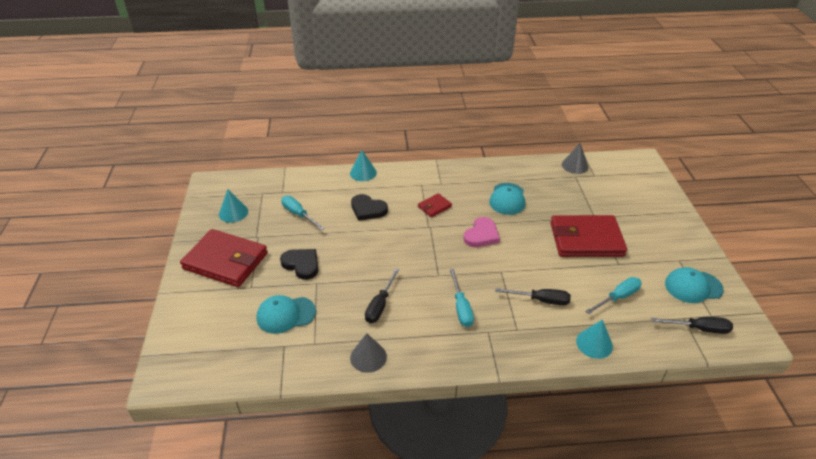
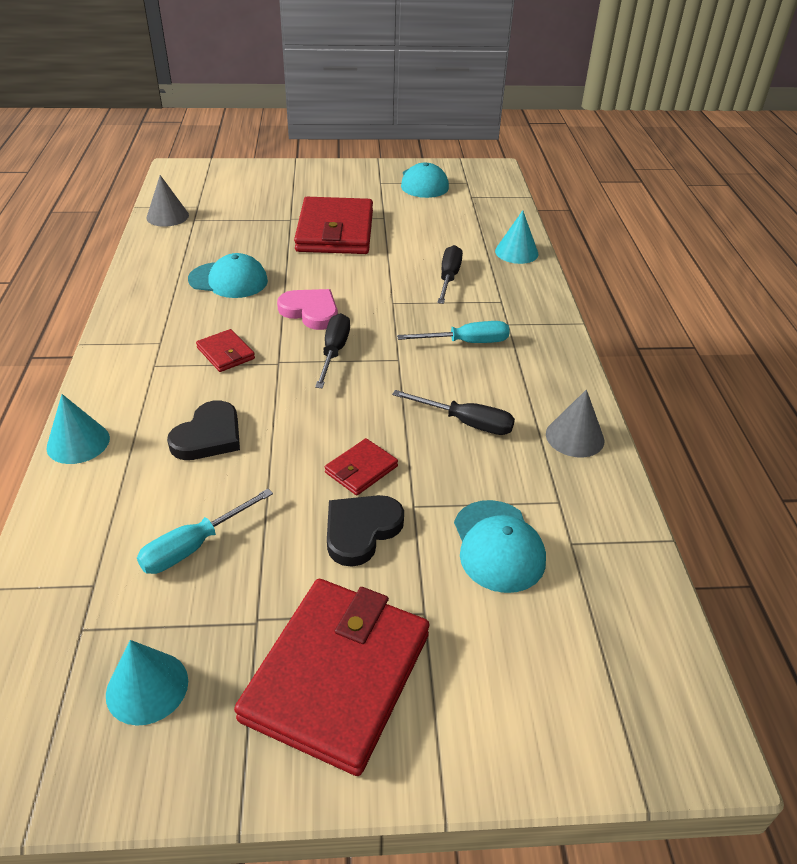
camera: 90 degrees left, 0 degrees up
(343, 263) = (361, 469): none -> red wallet
(618, 297) = (441, 227): turquoise screwdriver -> none
(699, 329) = (486, 191): black screwdriver -> black screwdriver (334, 352)

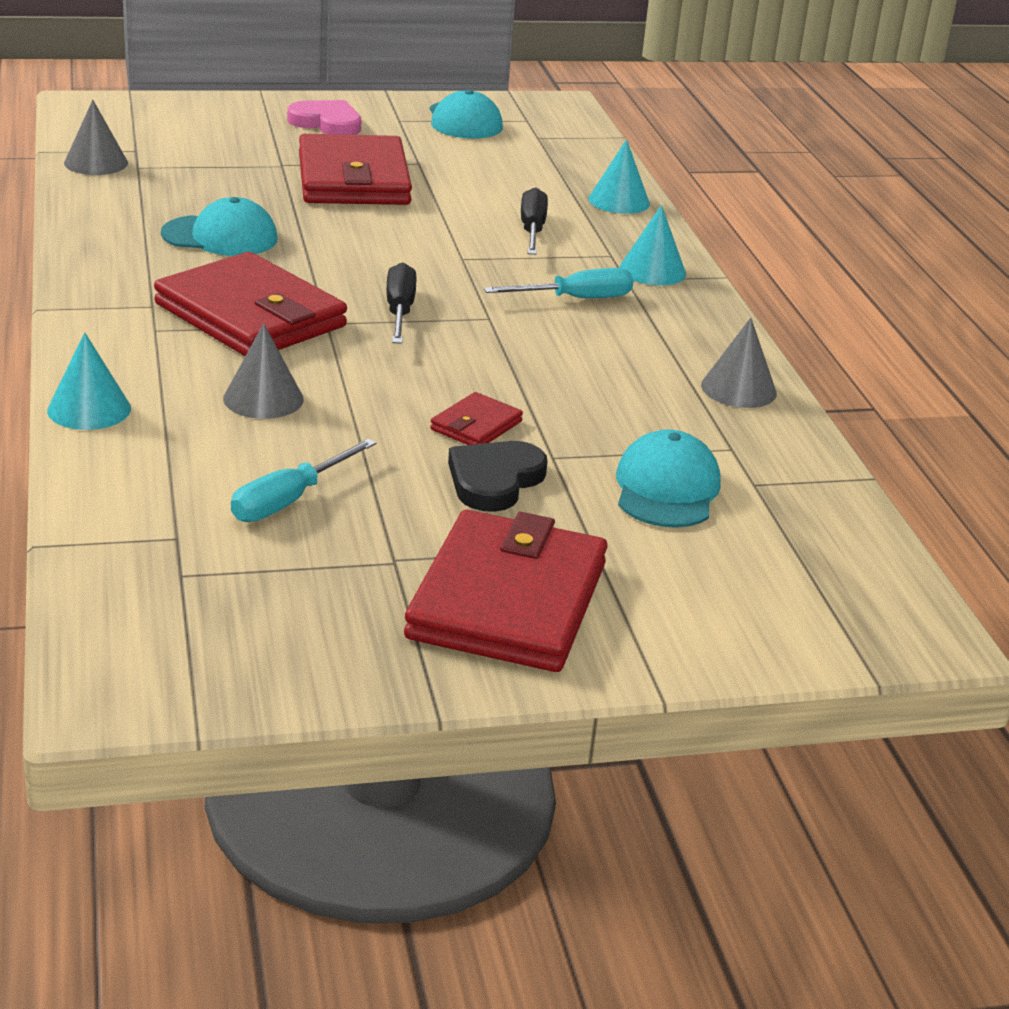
camera: 10 degrees left, 10 degrees down
(147, 687) = (285, 617): turquoise cone -> turquoise cone (652, 270)
(208, 436) = (263, 398): black heart -> grey cone
(225, 353) = (250, 315): red wallet -> red wallet, size x2.23
(310, 312) = (351, 269): pink heart -> pink heart (327, 123)
(466, 423) = (597, 379): black screwdriver -> none
(498, 546) = (666, 489): turquoise cap -> turquoise cap turned 150 degrees counterclockwise

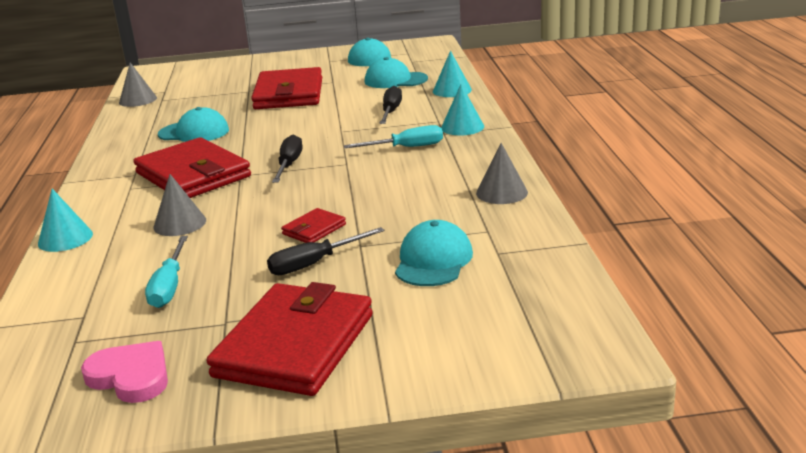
camera: 10 degrees right, 5 degrees down
(289, 500) = (169, 286): turquoise screwdriver -> turquoise screwdriver turned 45 degrees counterclockwise
(327, 123) = (284, 66): pink heart -> pink heart (131, 376)
(494, 480) = (314, 263): black heart -> black screwdriver
(522, 171) = (395, 80): none -> turquoise cap

